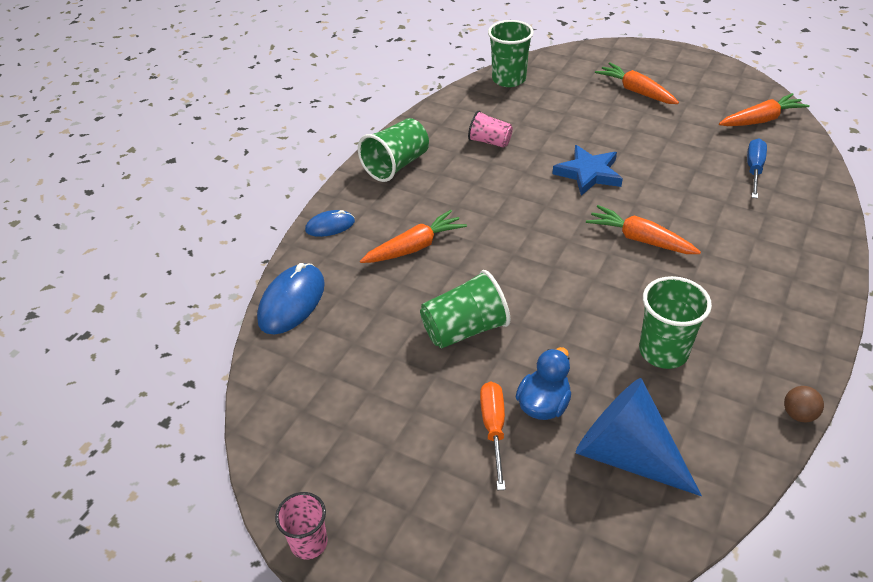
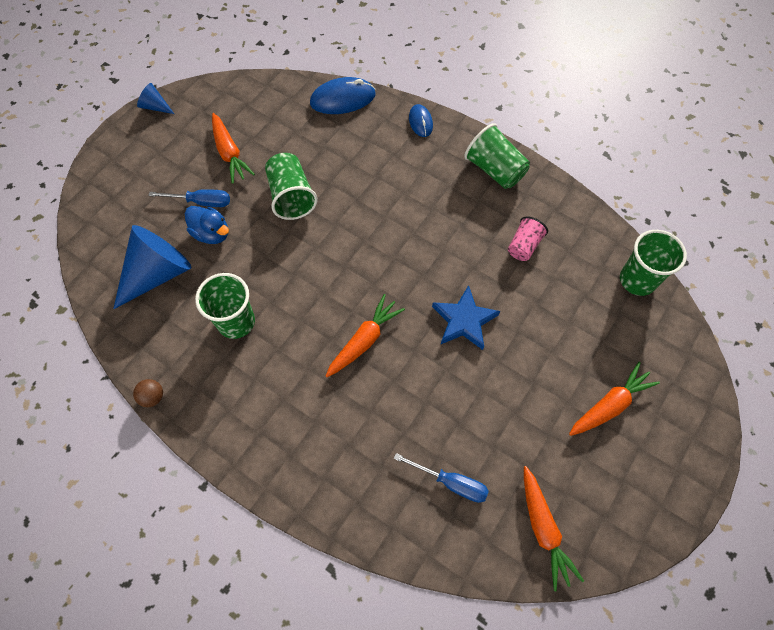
camera: 95 degrees right, 20 degrees up
(292, 302) = (342, 99): blue mouse -> blue mouse turned 45 degrees counterclockwise
(309, 543) = (155, 106): pink cup -> blue cone
(415, 247) = (385, 174): orange carrot -> orange carrot (229, 153)
(493, 429) = (201, 202): orange screwdriver -> blue screwdriver

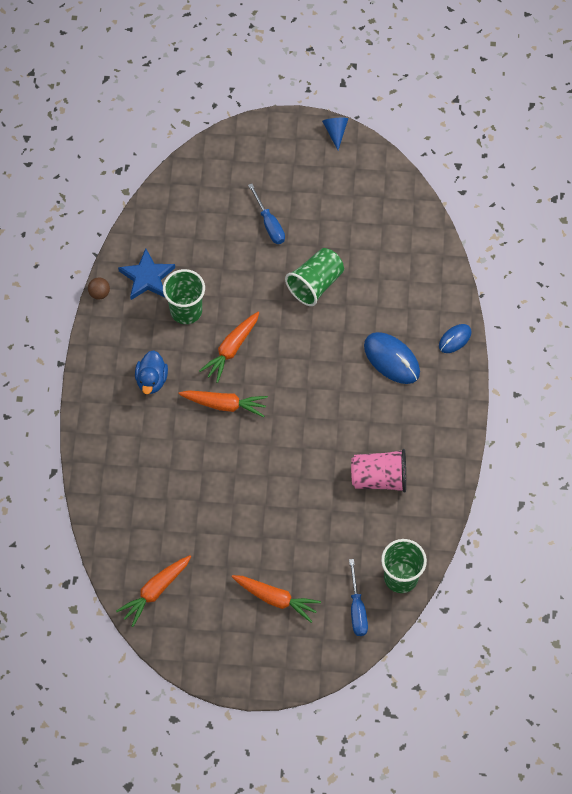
camera: 60 degrees right, 0 degrees up
(158, 274) = (191, 234): blue cone -> none
(212, 233) = (247, 248): blue duck -> blue duck (151, 380)
(229, 153) = (327, 215): orange carrot -> orange carrot (231, 349)
(342, 99) = (438, 266): blue mouse -> blue mouse (391, 359)
(451, 482) = (153, 516): blue screwdriver -> blue screwdriver (357, 609)
(464, 320) = (283, 465): blue star -> blue star (147, 277)
(494, 170) = (442, 421): green cup -> none
(523, 246) = (379, 478): pink cup -> pink cup, size x1.56

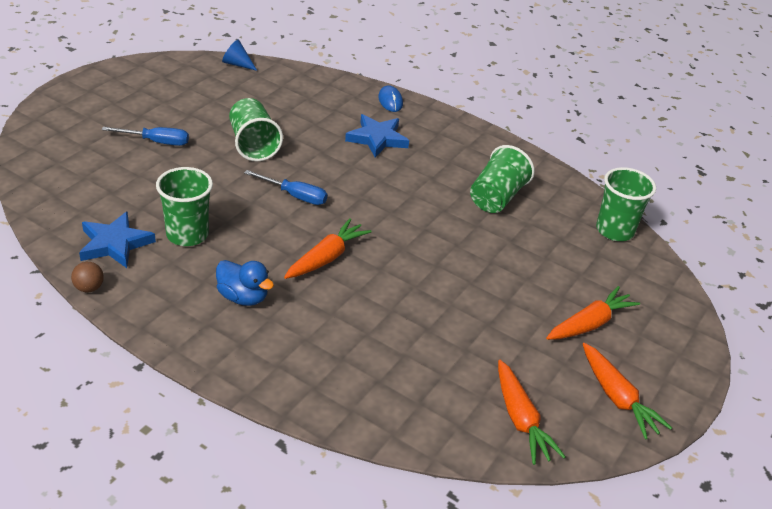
camera: 65 degrees left, 25 degrees down
(231, 349) = (267, 225): orange carrot -> orange carrot (617, 398)
(335, 132) = (113, 69): blue cone -> blue cone (237, 64)
(357, 609) = (634, 272): blue screwdriver -> blue screwdriver (295, 196)
(379, 478) = (496, 197): pink cup -> green cup
(391, 359) = (377, 139): blue mouse -> blue star

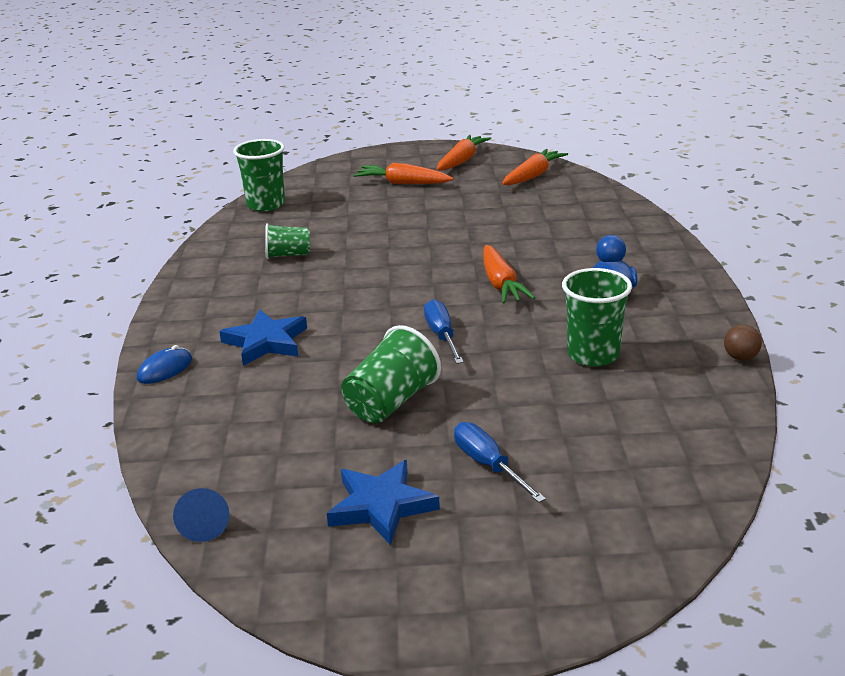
camera: 120 degrees left, 10 degrees down
(115, 244) = (675, 381): blue star -> blue star (381, 506)
(326, 258) = (501, 284): orange carrot -> orange carrot turned 105 degrees counterclockwise
(496, 197) = (288, 255): green cup -> green cup, size x0.64

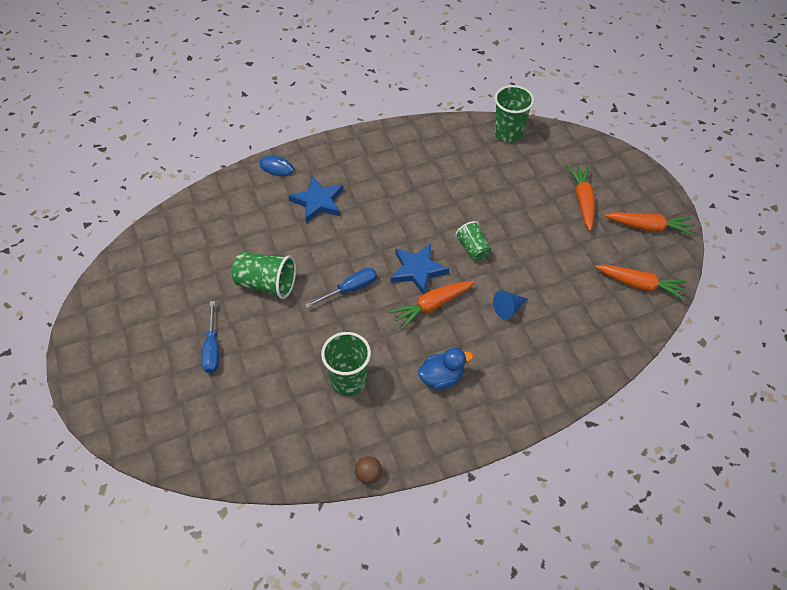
camera: 70 degrees right, 25 degrees up
(204, 524) = (143, 239): blue cone -> blue cone (508, 308)
(288, 255) = (434, 173): green cup -> green cup (473, 249)
(381, 506) = (168, 308): blue star -> blue star (418, 270)
(488, 465) = (212, 348): blue screwdriver -> blue screwdriver turned 135 degrees clockwise

